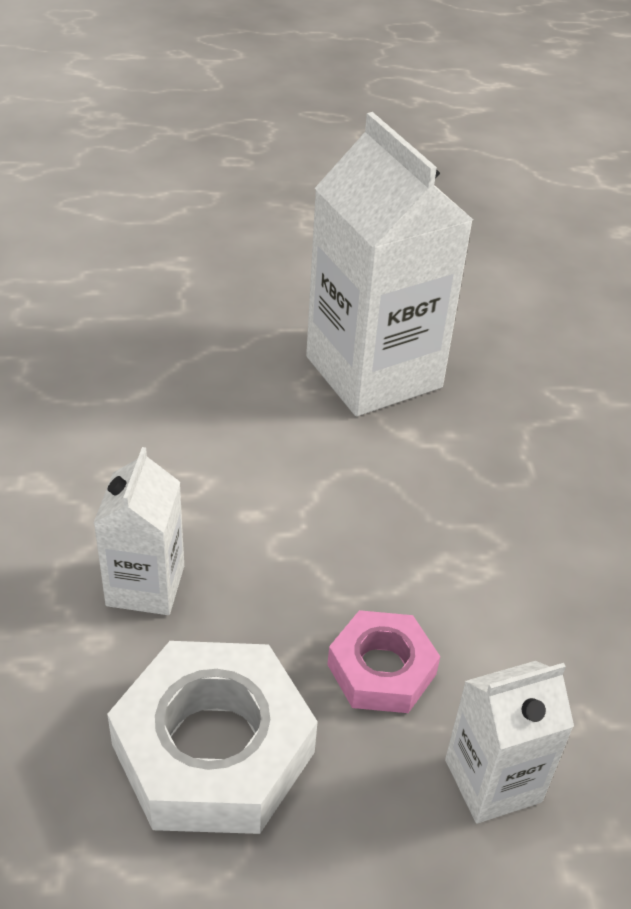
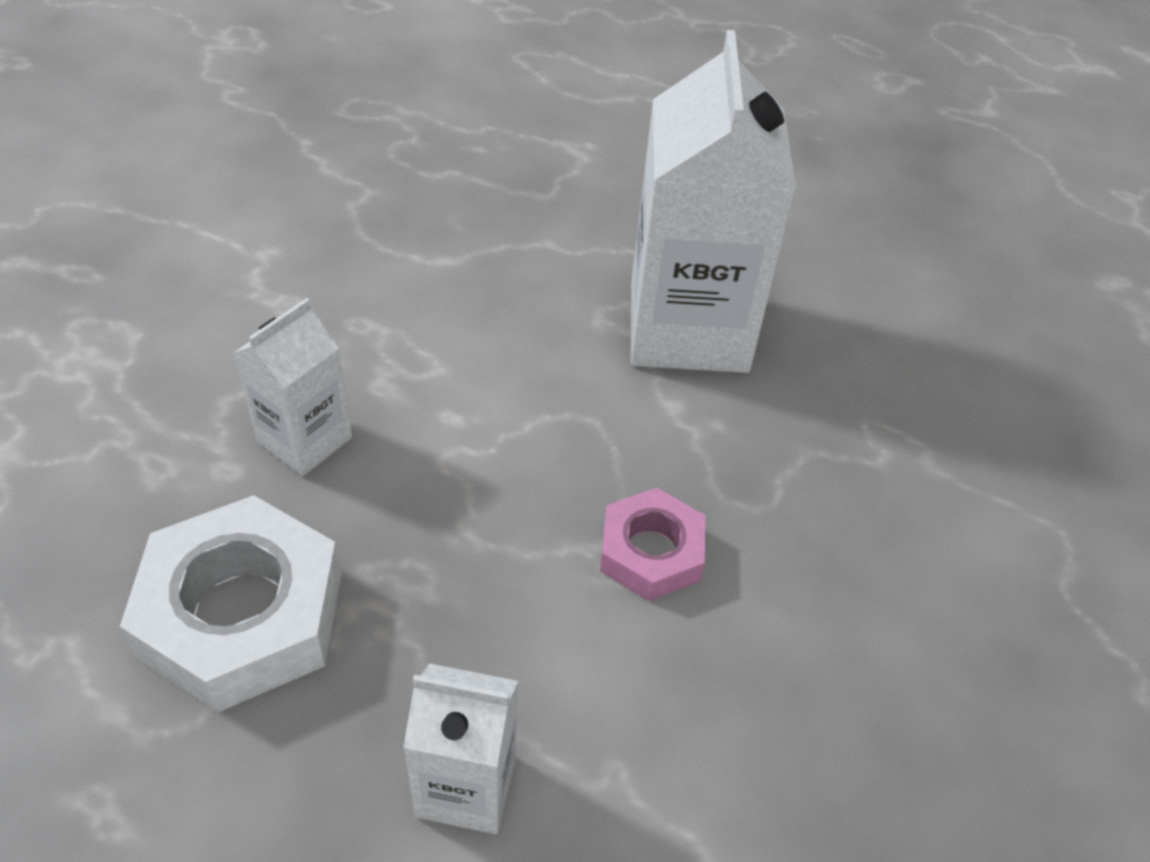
camera: 30 degrees right, 5 degrees up
(381, 669) = (450, 622): pink nut -> pink nut (651, 552)

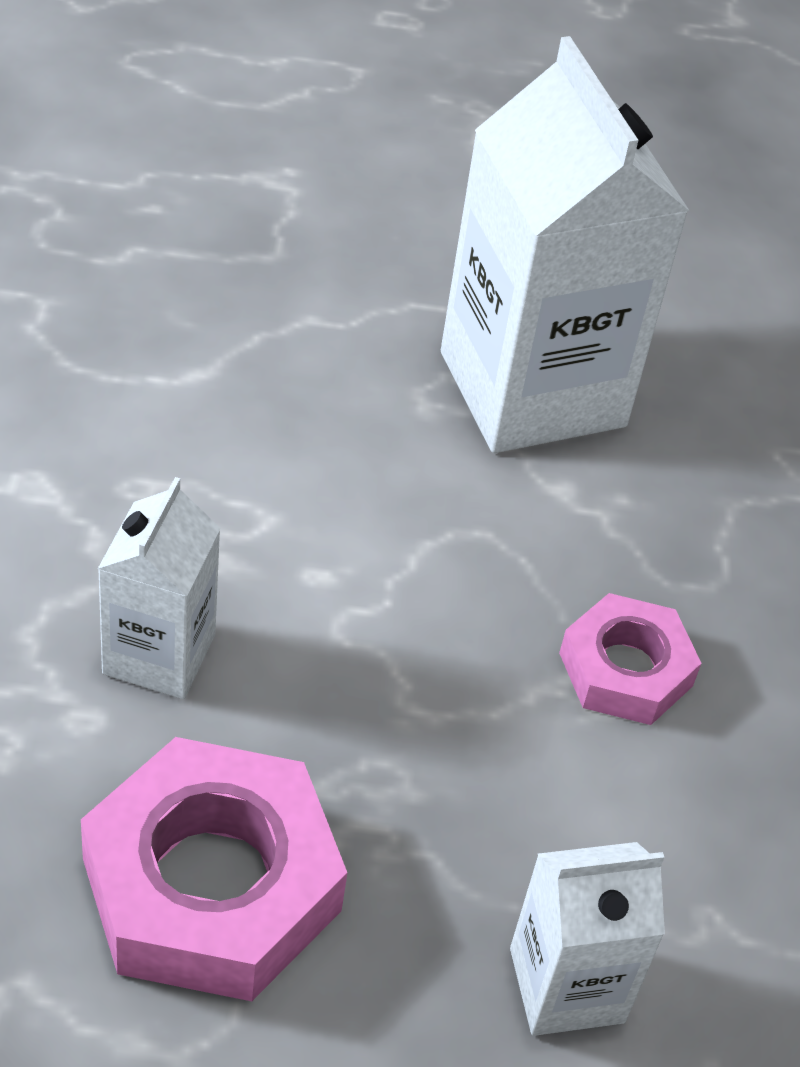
camera: 25 degrees left, 0 degrees up
(241, 615) = (211, 885): white nut -> pink nut

